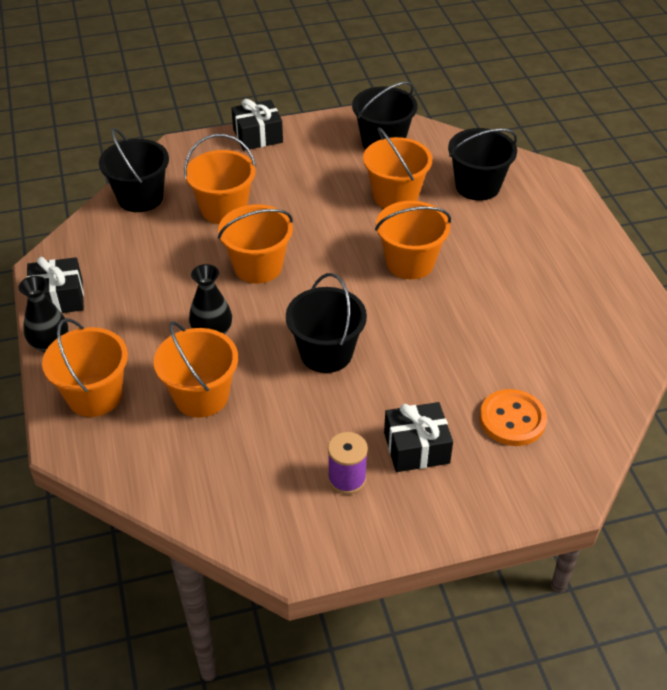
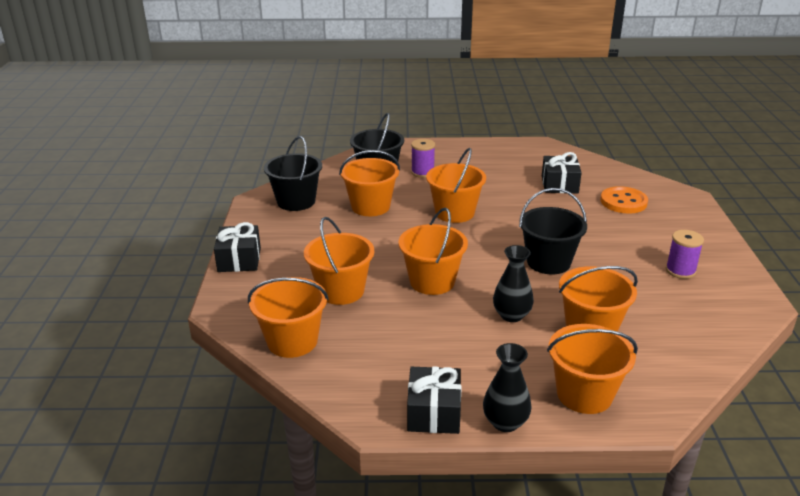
camera: 75 degrees left, 15 degrees down
(140, 197) = (292, 341): black bucket -> orange bucket
(416, 447) = (649, 239): black gift -> black gift (559, 184)
(500, 221) = (422, 172): none -> purple spool

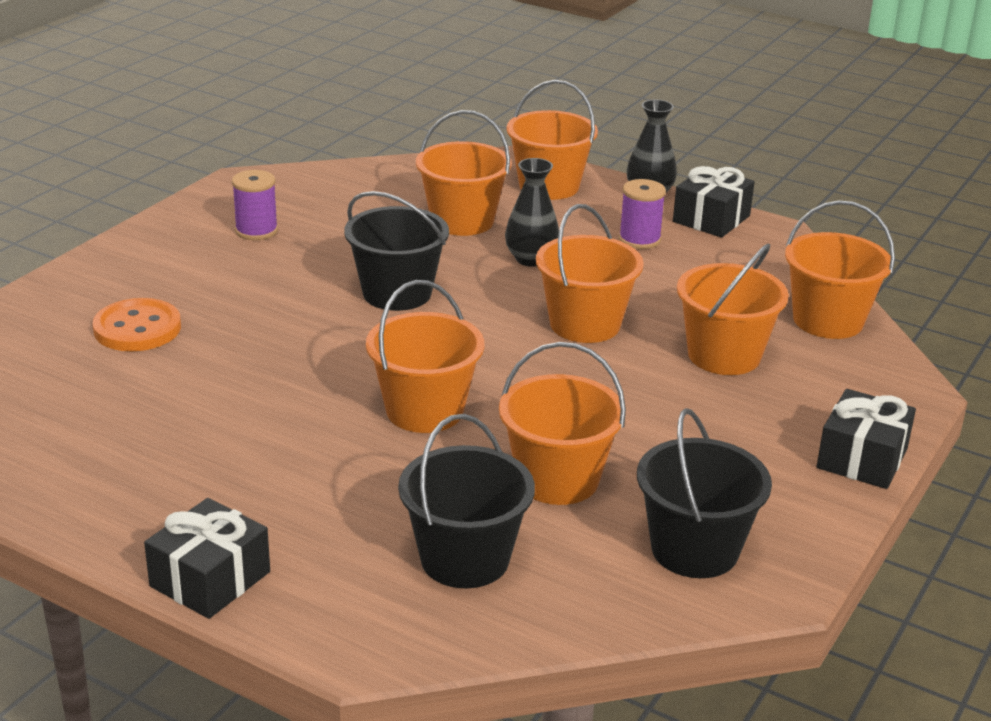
camera: 150 degrees left, 0 degrees up
(422, 172) = (370, 523): purple spool -> purple spool (639, 240)
(559, 184) = (171, 394): black gift -> black gift (210, 579)

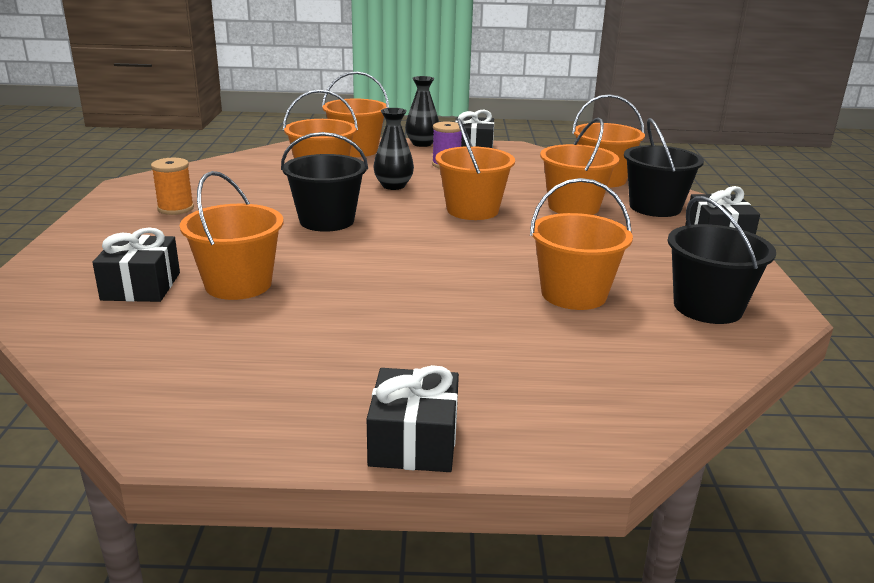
camera: 30 degrees left, 5 degrees down
(137, 328) = (141, 286): orange button -> black gift
(256, 231) = (175, 208): purple spool -> orange spool
(424, 410) = (433, 280): orange bucket -> orange bucket (238, 284)
(465, 559) = (583, 359): black bucket -> black bucket (655, 207)

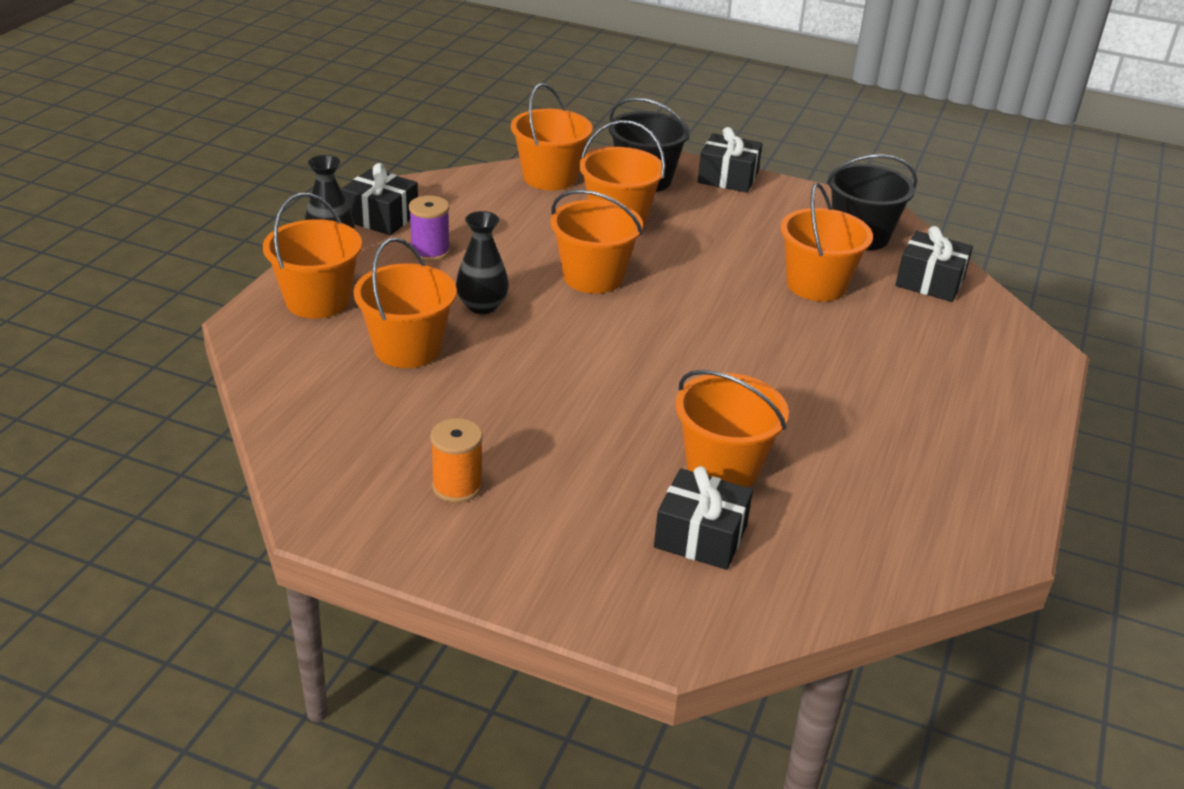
camera: 70 degrees left, 10 degrees up
(327, 221) = (571, 376): black bucket -> none
(414, 441) = (1025, 423): black gift -> black gift (930, 281)

